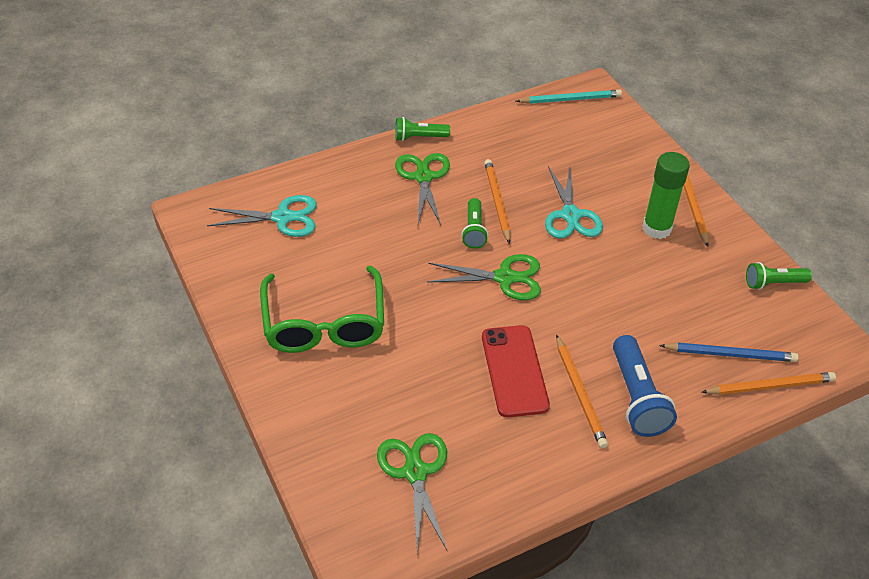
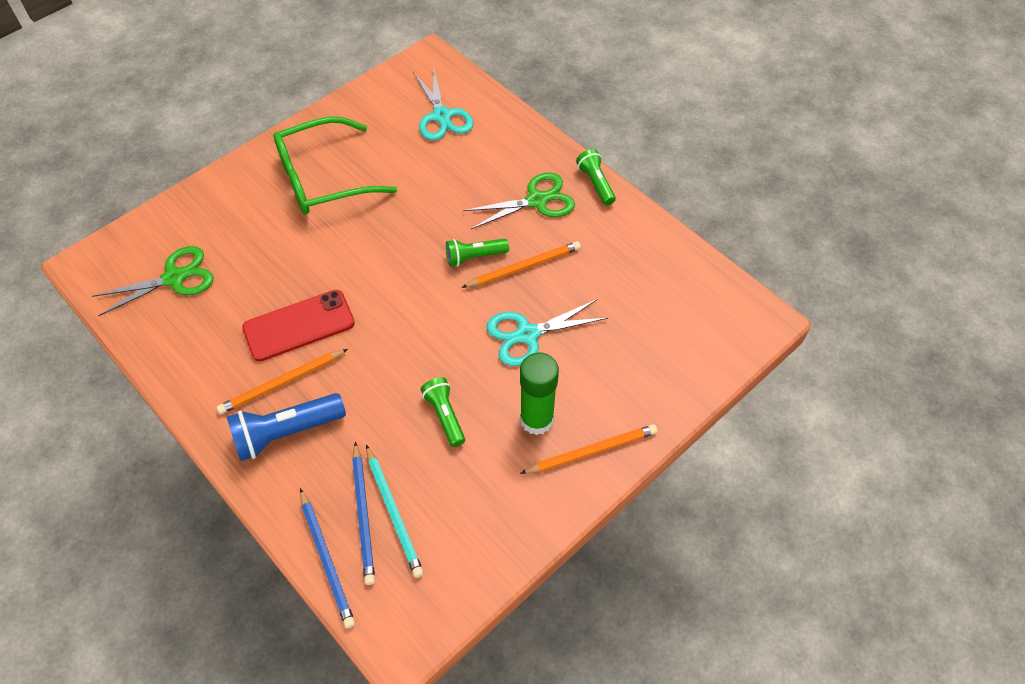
camera: 75 degrees right, 10 degrees up
(505, 278) = (417, 295): green scissors -> none
(570, 99) = (727, 301): turquoise pencil -> turquoise pencil (394, 512)
(770, 386) = (327, 559): orange pencil -> blue pencil
(773, 283) = (486, 553): green flashlight -> green flashlight (445, 415)

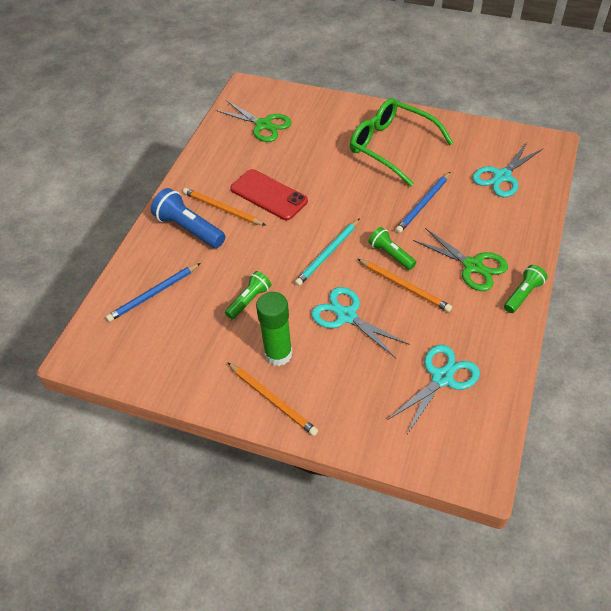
camera: 65 degrees right, 5 degrees down
(327, 559) = (115, 291): blue pencil -> blue pencil (423, 204)
(394, 512) = (163, 308): turquoise pencil -> turquoise pencil (328, 254)
(649, 294) = (442, 378): none -> turquoise scissors

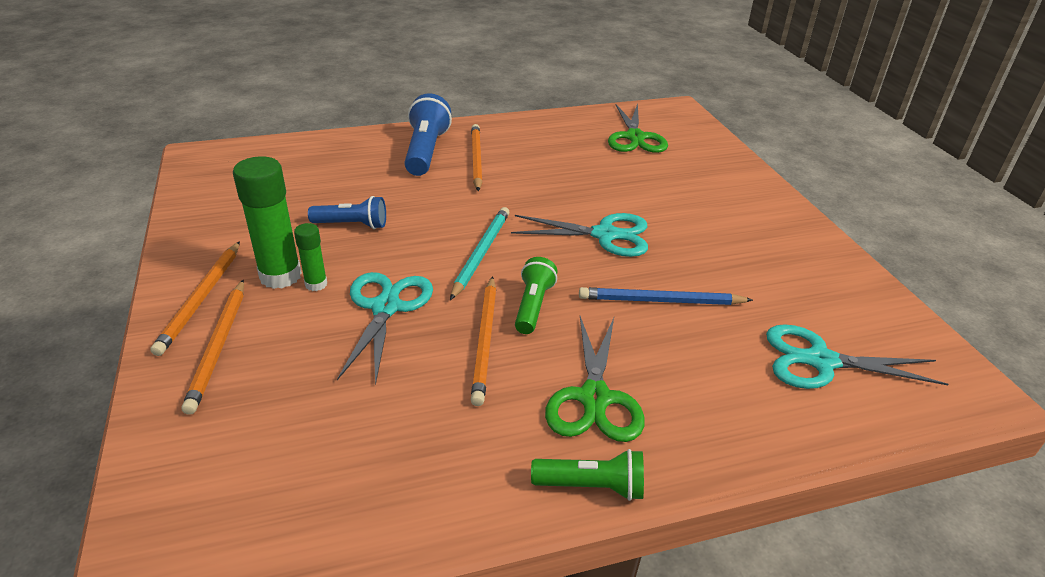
camera: 50 degrees right, 15 degrees down
(153, 294) = (313, 165): blue pencil -> none
(249, 300) = (352, 225): green flashlight -> blue flashlight
(268, 195) = (531, 179): red phone -> none
(300, 340) = (316, 284): none -> green glue stick
(327, 403) = (219, 346): none -> orange pencil
(328, 254) = (481, 253): turquoise pencil -> turquoise pencil turned 105 degrees clockwise
(392, 147) = (730, 236): green glasses -> none
(442, 378) = (333, 449): turquoise scissors -> turquoise scissors (605, 235)

